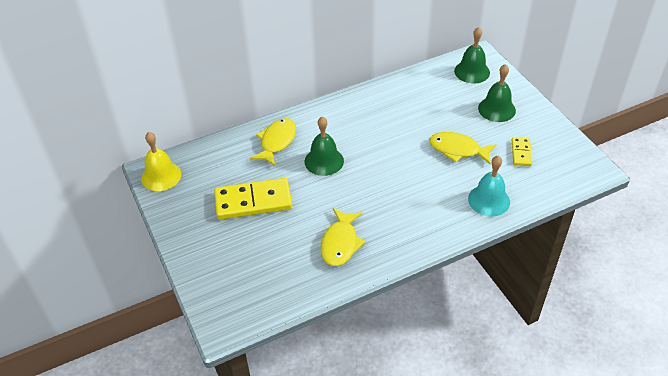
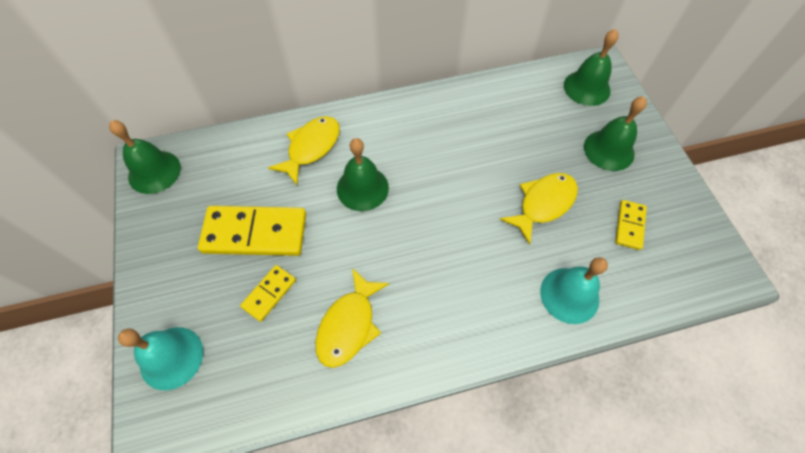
camera: 10 degrees right, 15 degrees up
(161, 176) = (154, 172): yellow bell -> green bell
(220, 283) = (171, 357): none -> turquoise bell
(277, 235) = (269, 293): none -> yellow domino
(458, 150) = (543, 204): yellow fish -> yellow fish turned 105 degrees clockwise

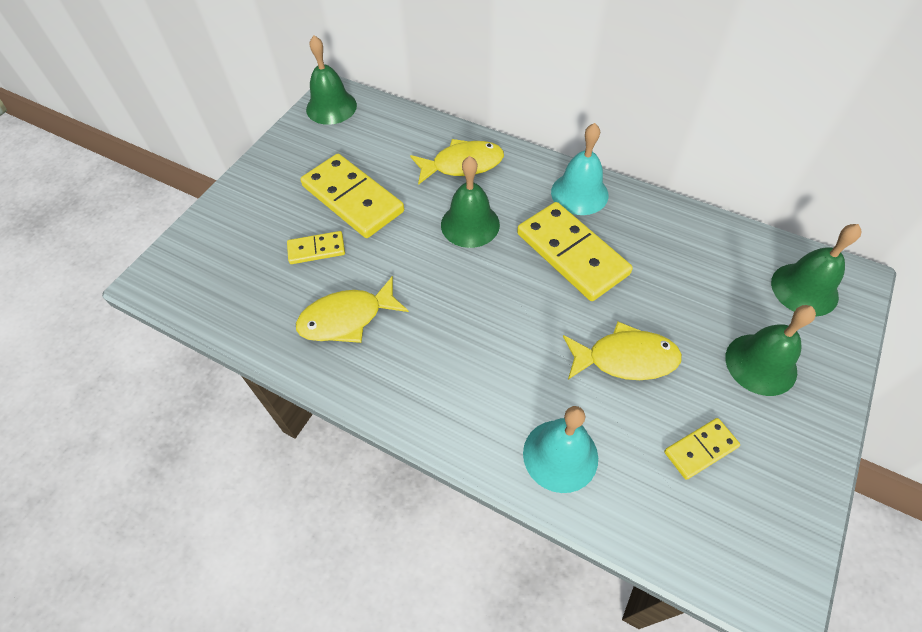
camera: 45 degrees right, 5 degrees down
(171, 357) = (212, 241): turquoise bell -> turquoise bell (579, 193)
(447, 159) = (572, 253): none -> yellow domino

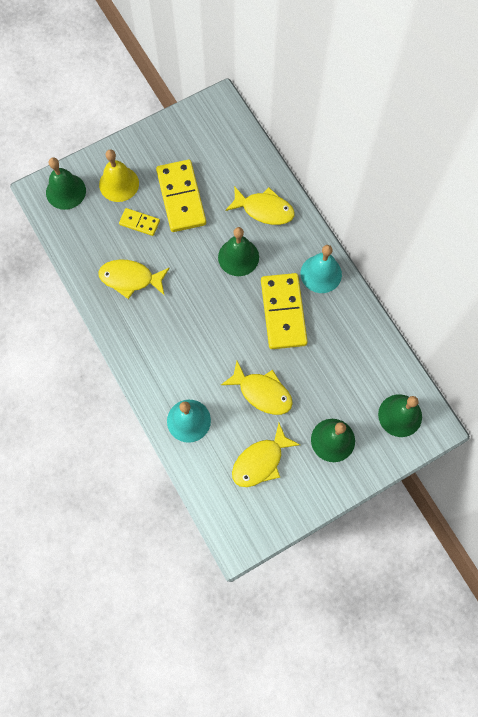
camera: 30 degrees right, 15 degrees up
(261, 221) = (119, 184): none -> yellow bell
(331, 107) = (211, 113): green bell -> green bell (66, 191)
(700, 449) = (260, 461): yellow domino -> yellow fish

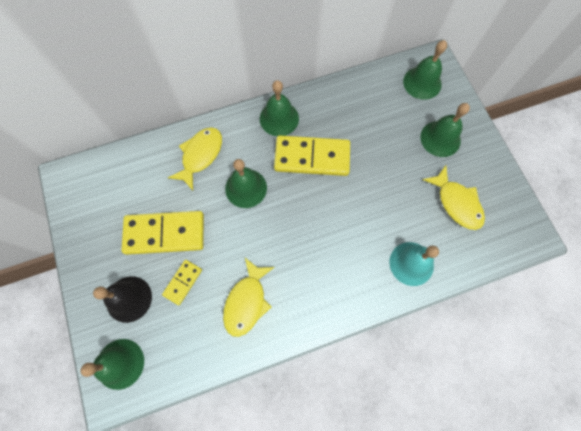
camera: 80 degrees left, 0 degrees up
(119, 184) = (129, 299): yellow bell -> black bell
(262, 392) = (389, 190): yellow fish -> none
(321, 273) = (279, 118): turquoise bell -> green bell

